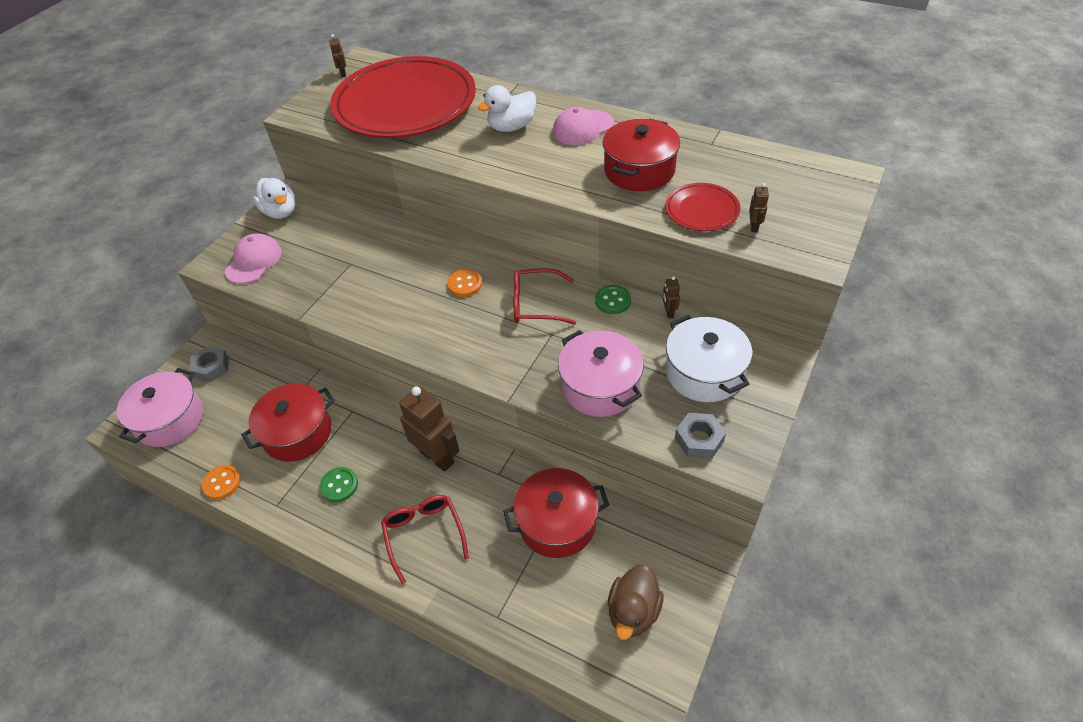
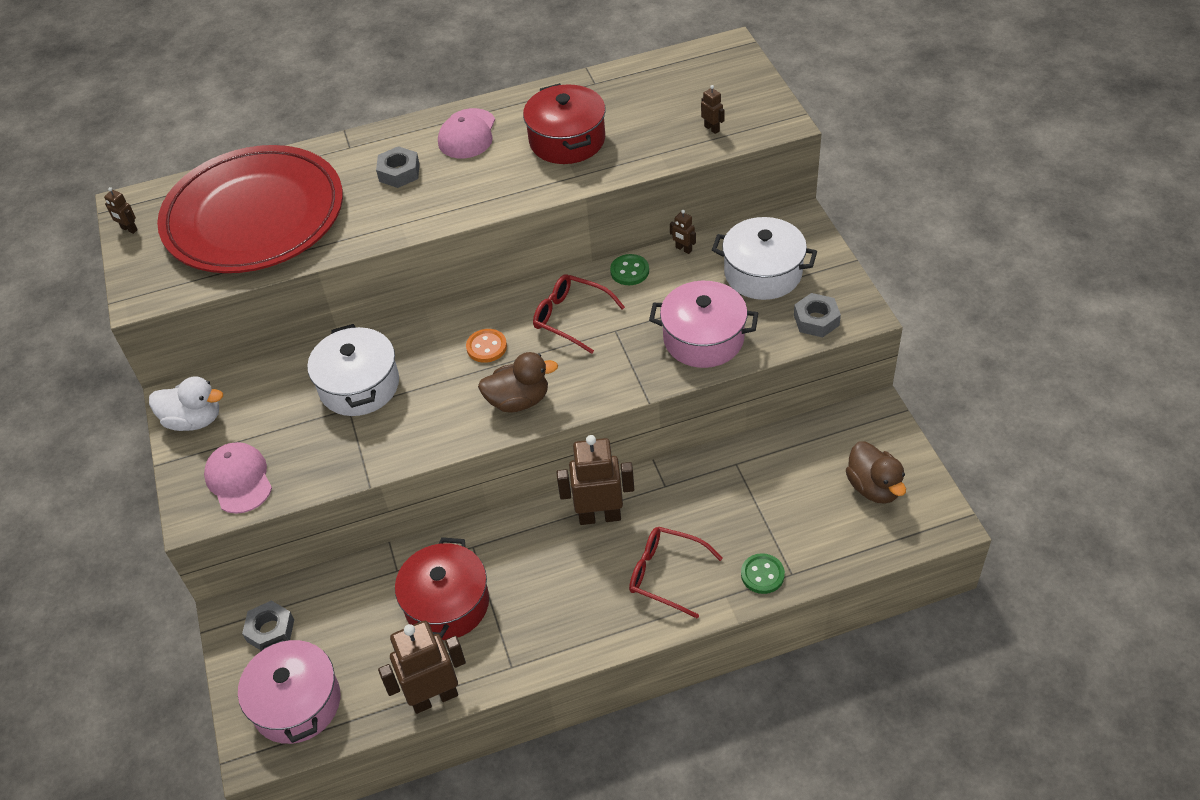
camera: 45 degrees left, 0 degrees up
(222, 483) = (434, 697): orange button -> brown robot
(339, 485) = (546, 605): green button -> green button (762, 575)
(373, 254) = (359, 386): none -> white pot
(437, 333) = (518, 400): none -> brown duck
(511, 127) = (399, 172): white duck -> grey nut
(536, 304) = (571, 318): red glasses -> red glasses turned 75 degrees clockwise
(557, 523) = (753, 479): red pot -> none
(701, 210) = (658, 141): red plate -> none

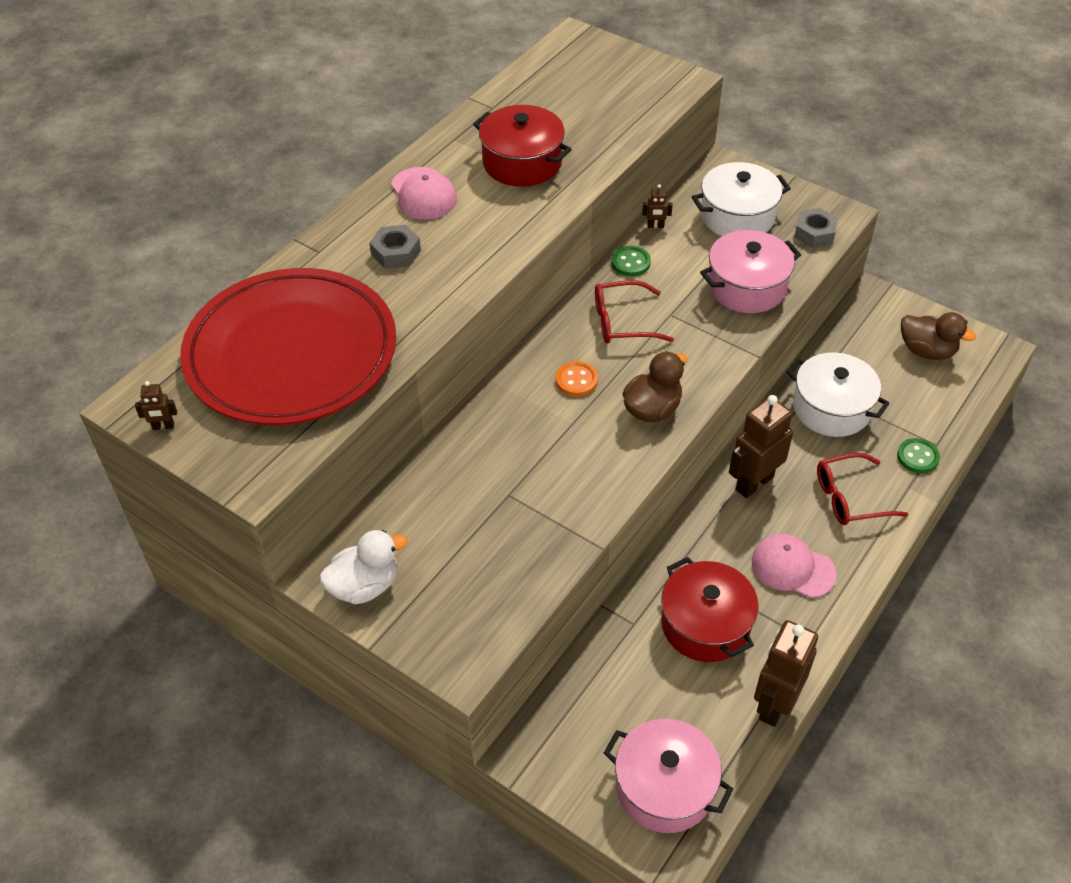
camera: 40 degrees left, 0 degrees up
(239, 479) = (471, 611): pink cap -> pink cap (792, 568)
(270, 630) = (574, 744): grey nut -> none
(359, 386) = (496, 470): white pot -> white pot (831, 408)
(712, 128) = (634, 105): brown robot -> none

